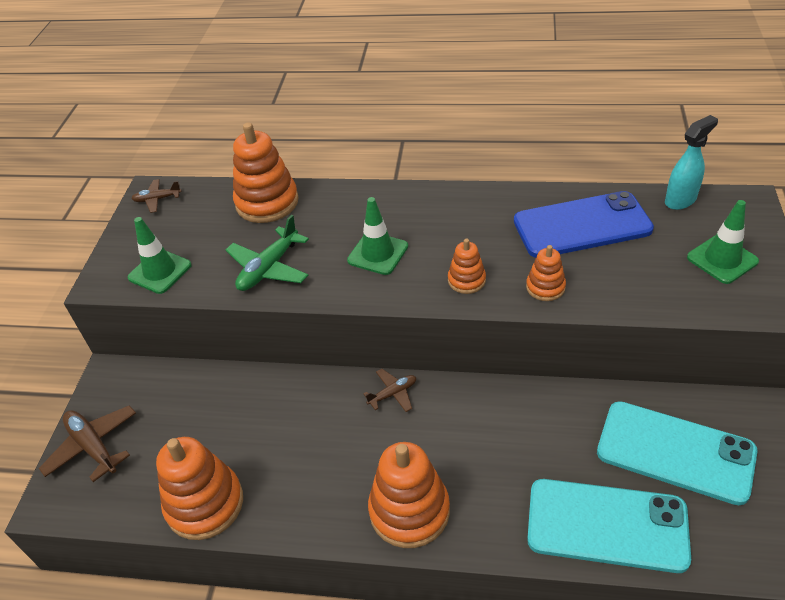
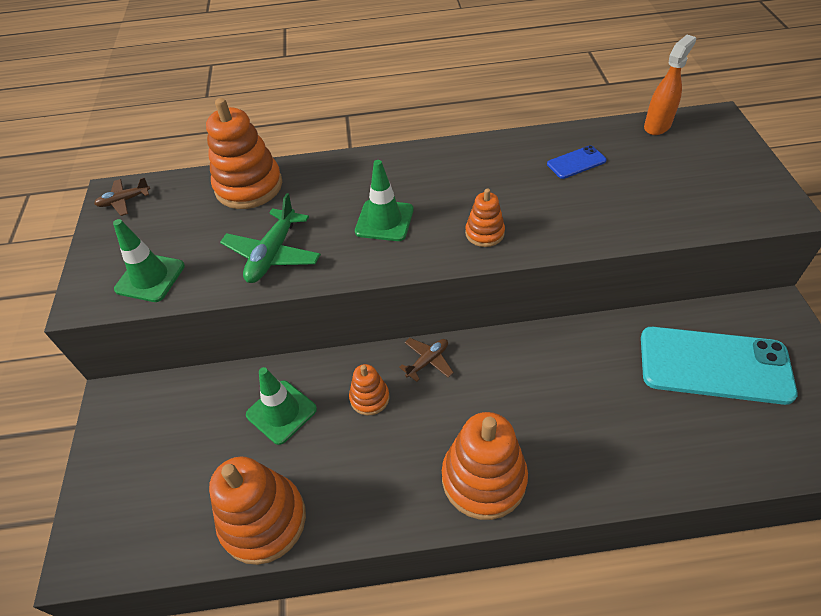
camera: 15 degrees left, 5 degrees up
(93, 447) = (116, 484): brown plane -> none
(545, 287) = (564, 227): orange stacking toy -> orange stacking toy (369, 398)
(582, 225) = (576, 162): blue phone -> blue phone, size x0.44
(607, 525) = (678, 450): turquoise phone -> none
(680, 200) = (657, 126): turquoise spray bottle -> orange spray bottle
(722, 259) = (716, 175): green traffic cone -> green traffic cone (281, 412)

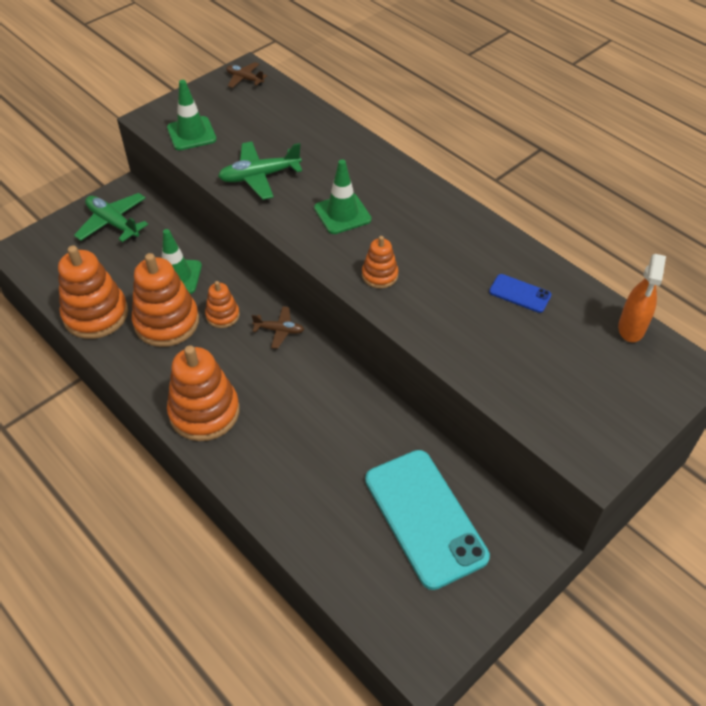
camera: 50 degrees right, 0 degrees up
(145, 434) = (113, 223): none -> green plane
(249, 186) = (312, 126): orange stacking toy -> orange stacking toy (167, 322)
(657, 126) = (631, 328): orange spray bottle -> orange spray bottle turned 105 degrees clockwise

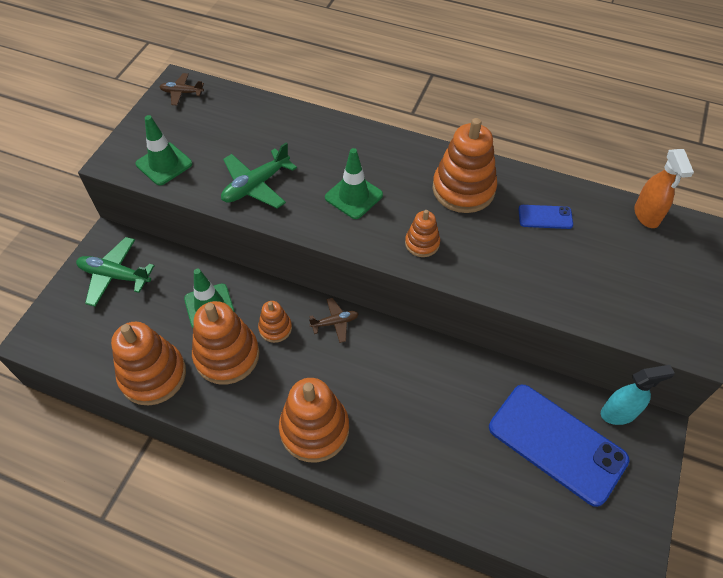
camera: 25 degrees left, 5 degrees up
(425, 517) = (557, 443): turquoise phone -> blue phone
(453, 242) = (463, 189): none -> orange stacking toy
(508, 517) = (619, 413): none -> turquoise spray bottle

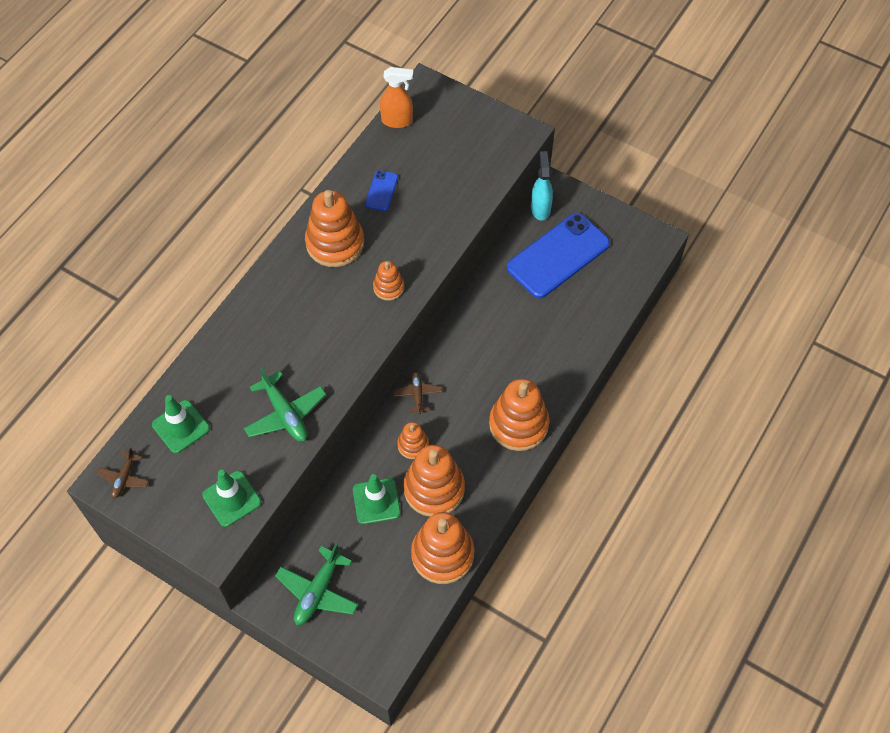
camera: 80 degrees left, 5 degrees up
(354, 196) = (321, 332): green traffic cone -> green traffic cone (181, 426)

